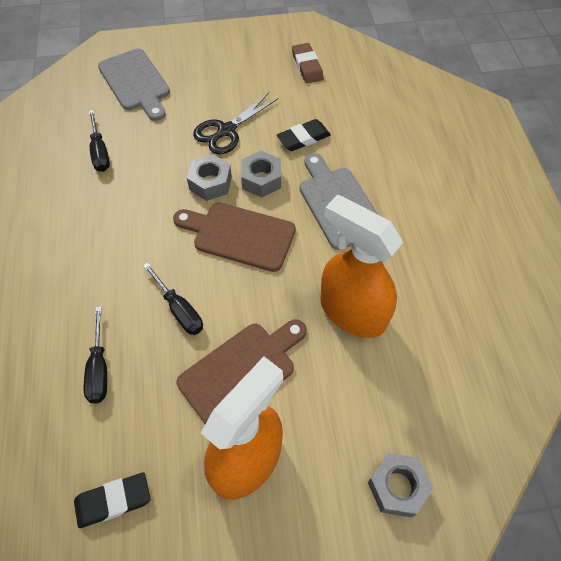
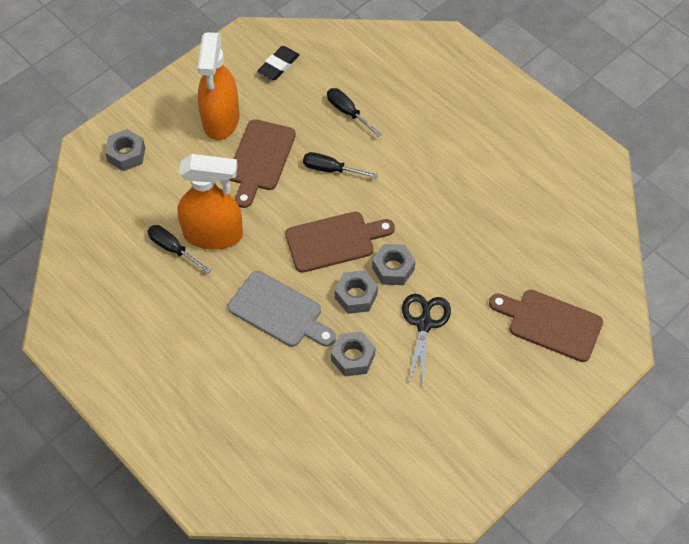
camera: 145 degrees right, 0 degrees up
(100, 152) = (504, 241): black screwdriver -> black screwdriver (173, 249)
(135, 82) = (550, 324): grey cutting board -> brown cutting board
(303, 138) = (353, 357): black eraser -> grey nut
(307, 66) = (414, 447): brown eraser -> none

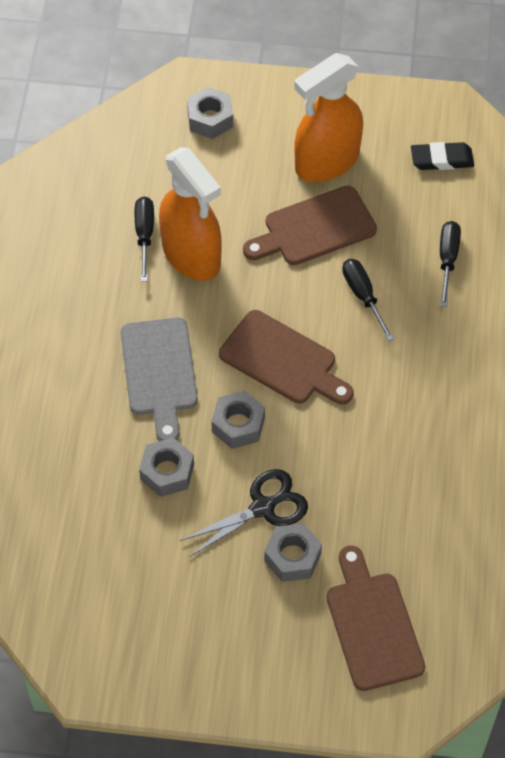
camera: 50 degrees right, 0 degrees up
(393, 268) = (300, 434): grey nut -> grey nut (292, 557)

